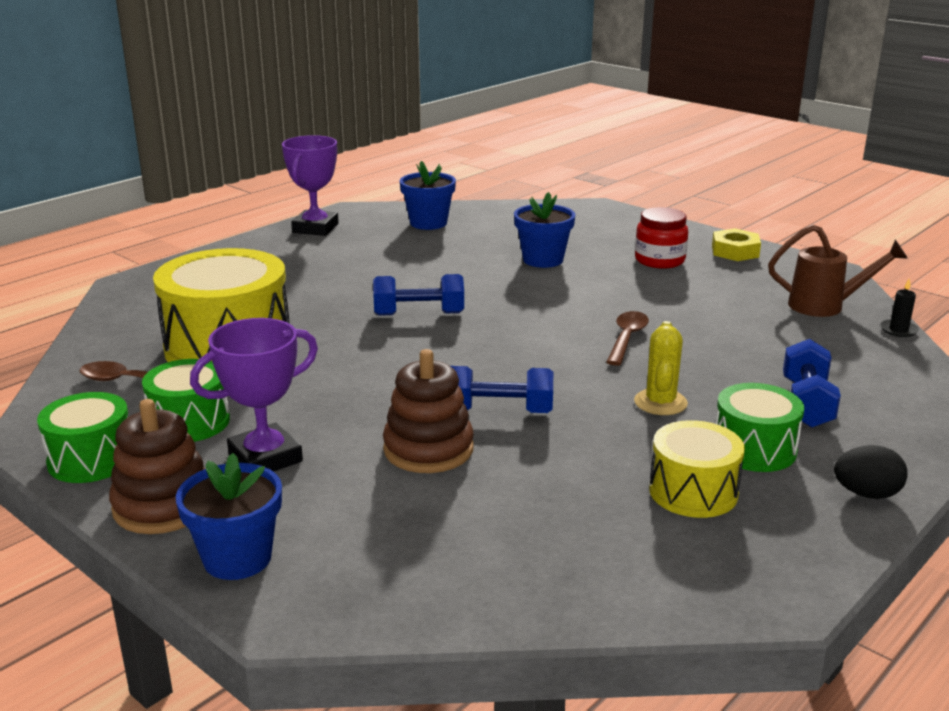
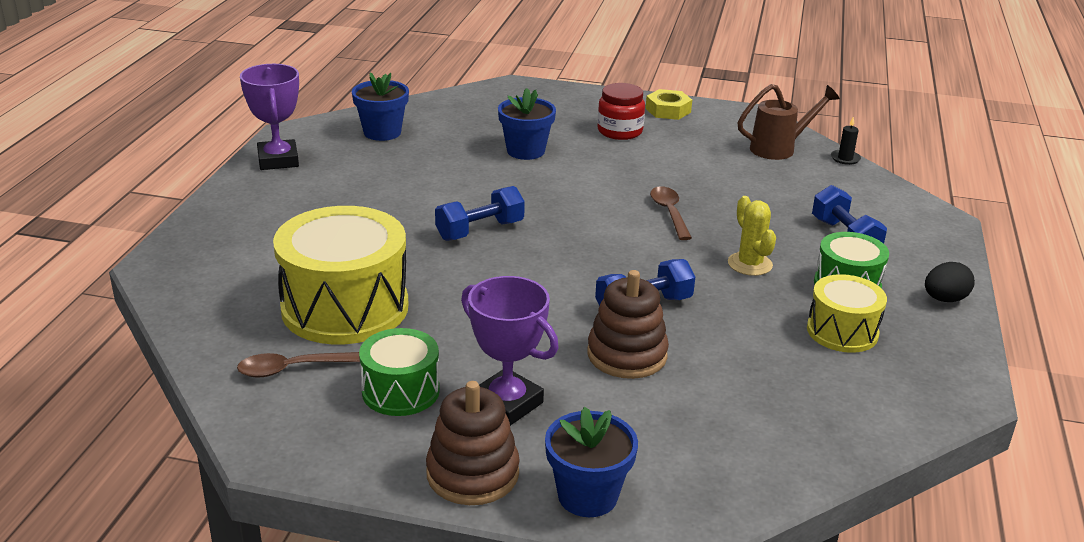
camera: 30 degrees left, 5 degrees up
(91, 459) = (355, 454): green drum -> none
(265, 458) = (507, 403): purple trophy -> purple trophy turned 75 degrees counterclockwise

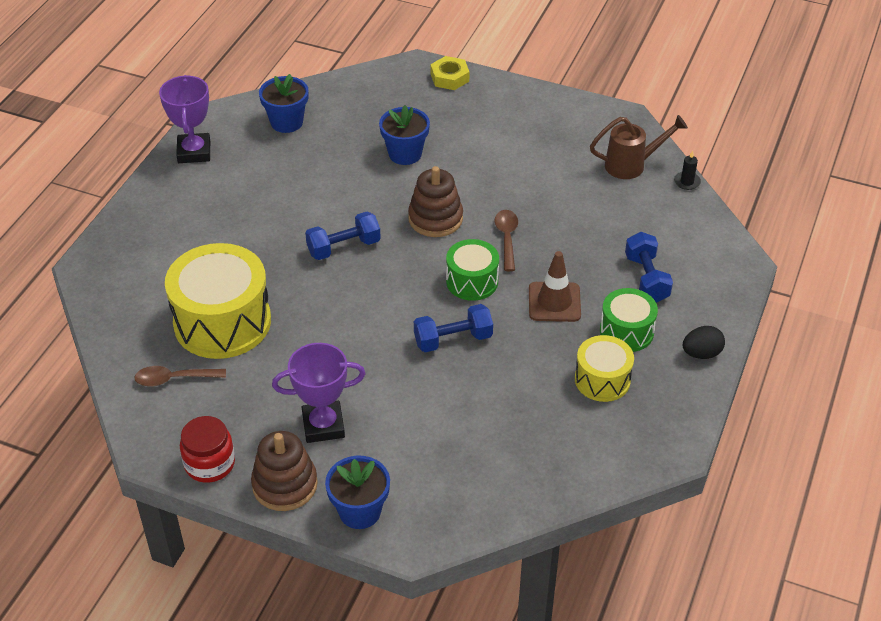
camera: 10 degrees right, 15 degrees up
(400, 391) = (249, 407): green drum -> green drum (472, 281)
(507, 403) = (323, 425): purple trophy -> purple trophy turned 60 degrees counterclockwise
(619, 131) = (495, 133): red jar -> red jar (210, 464)
(627, 355) = (425, 388): brown stacking toy -> brown stacking toy (435, 218)
(668, 110) = (547, 108): yellow nut -> yellow nut (449, 77)
(750, 264) = (554, 302): yellow cactus -> brown traffic cone

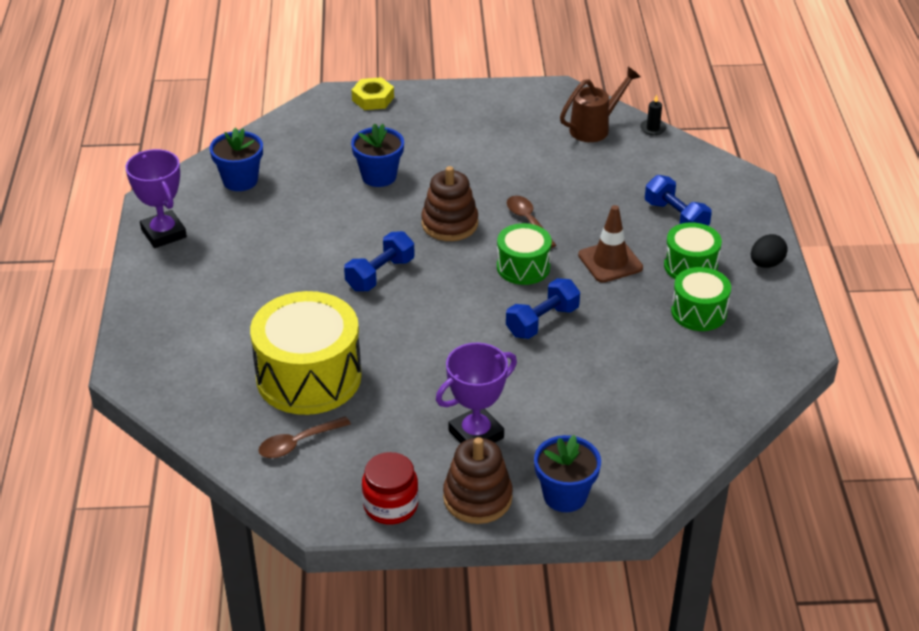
camera: 25 degrees left, 5 degrees down
(602, 380) = (698, 312): yellow drum -> green drum

